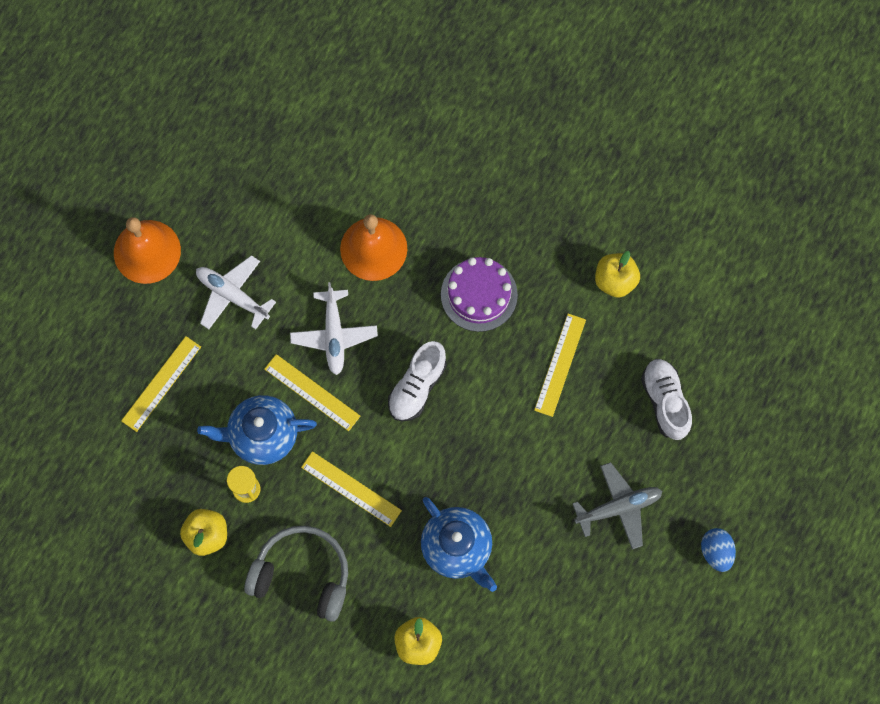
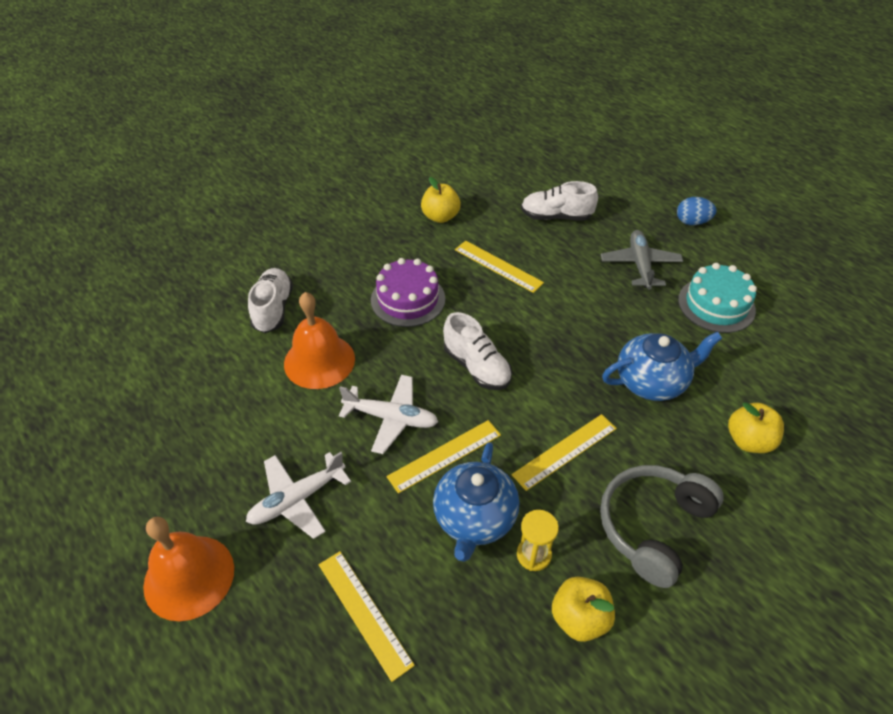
camera: 70 degrees left, 25 degrees down
(419, 179) = (273, 309): none -> white shoe
(586, 595) = (716, 305): none -> turquoise cake

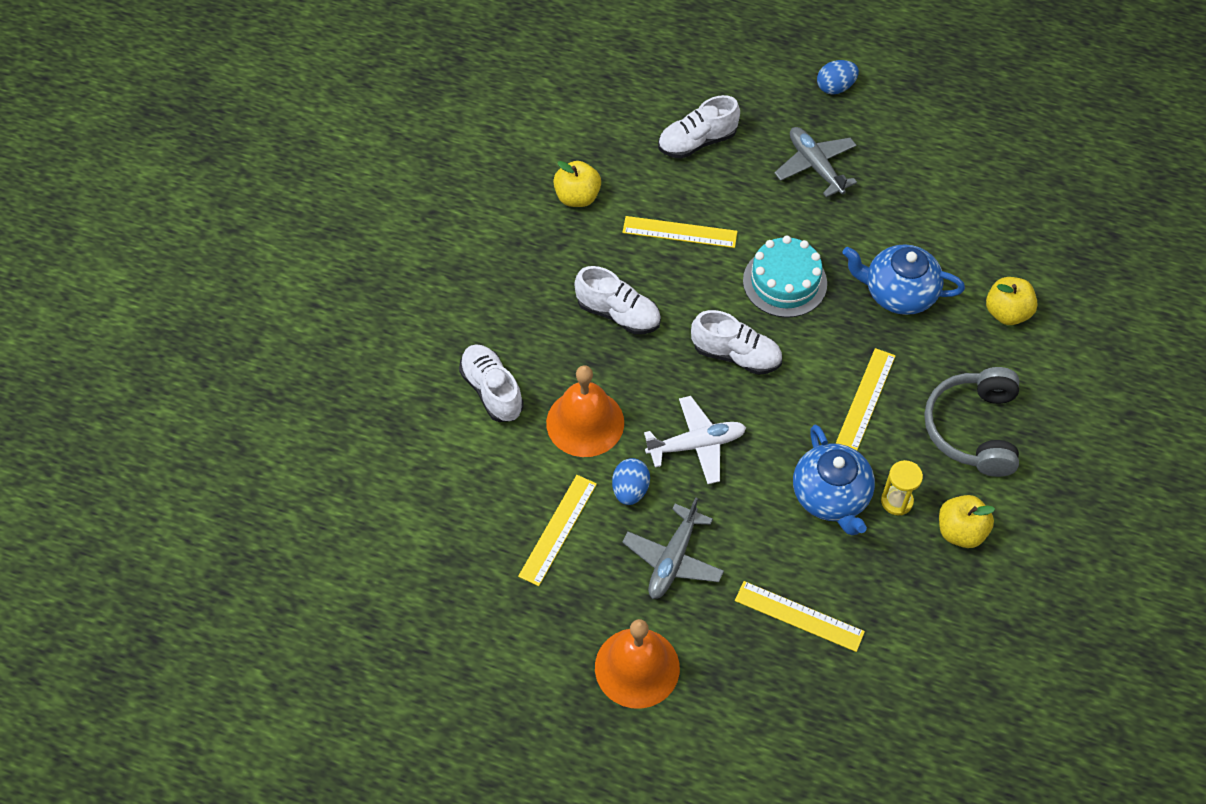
camera: 30 degrees left, 10 degrees up
(297, 499) = (673, 559): white plane -> grey plane
(310, 426) = (630, 490): none -> blue egg
(408, 299) = (618, 314): purple cake -> white shoe
(445, 456) = (769, 455): yellow ruler -> yellow ruler (558, 529)
(652, 381) = (898, 293): blue teapot -> blue teapot turned 120 degrees counterclockwise
(716, 305) = (910, 181): turquoise cake -> turquoise cake (784, 282)

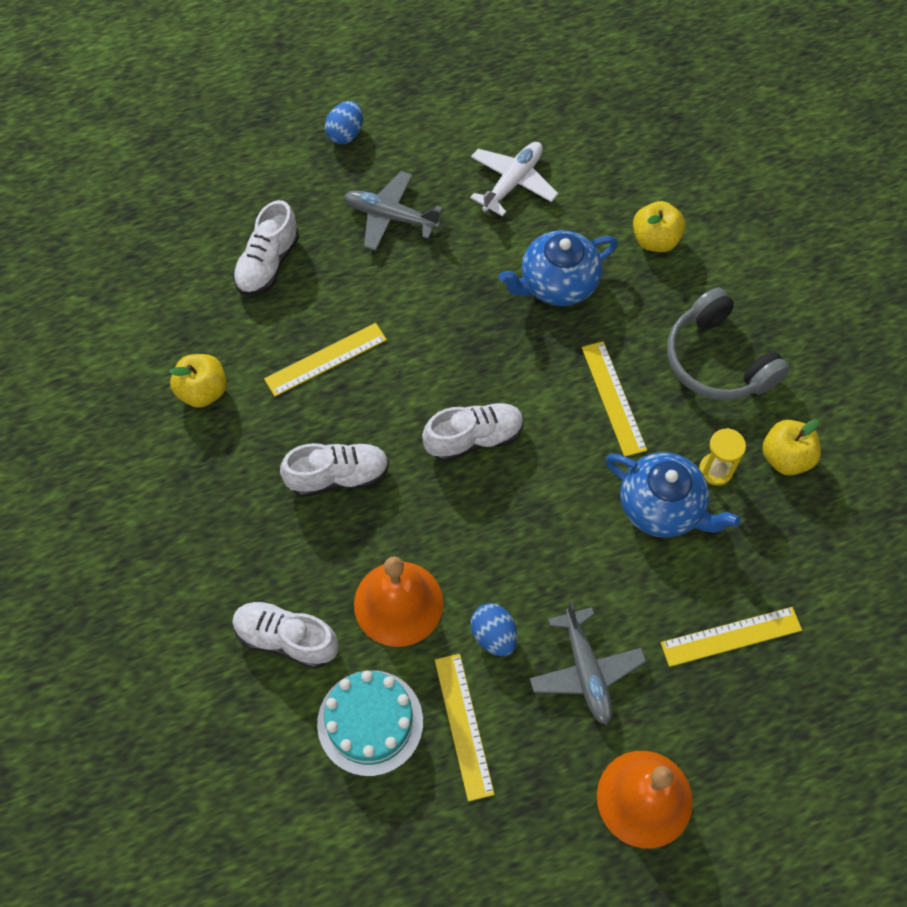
camera: 40 degrees left, 5 degrees up
(696, 445) = (513, 548): white plane -> white plane (512, 182)
(784, 282) = (456, 341): turquoise cake -> turquoise cake (370, 722)

